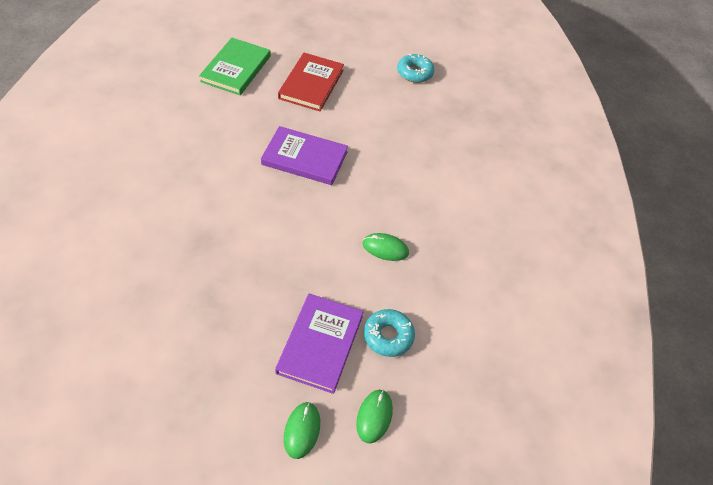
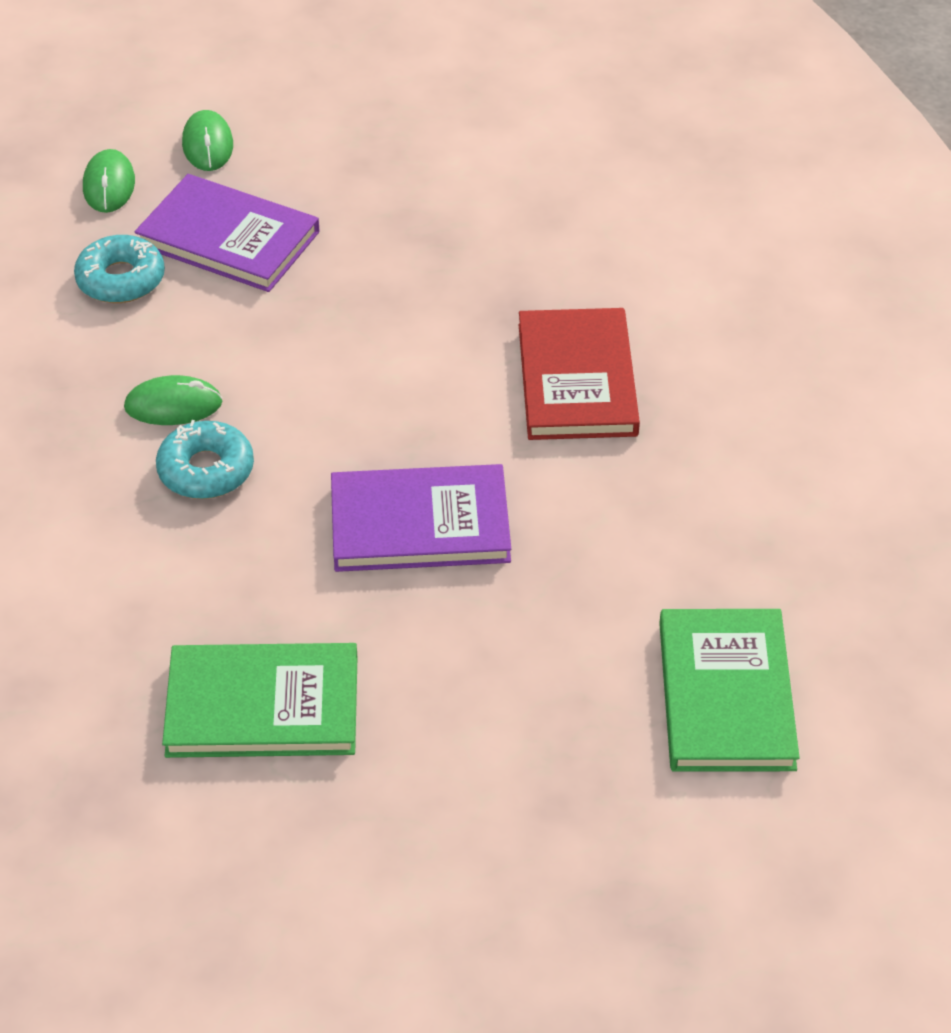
camera: 165 degrees right, 5 degrees down
(311, 84) = (513, 723): red book -> red book (577, 379)
(320, 344) = (228, 238): purple book -> purple book turned 60 degrees counterclockwise
(393, 117) = (263, 706): none -> green book
(414, 73) = (254, 878): turquoise donut -> turquoise donut (206, 470)

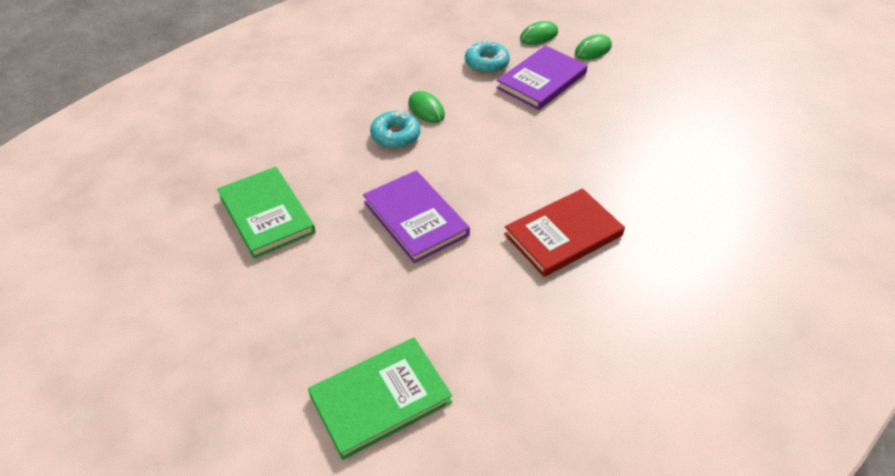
camera: 60 degrees right, 0 degrees up
(228, 238) = (541, 80): purple book -> purple book turned 45 degrees clockwise

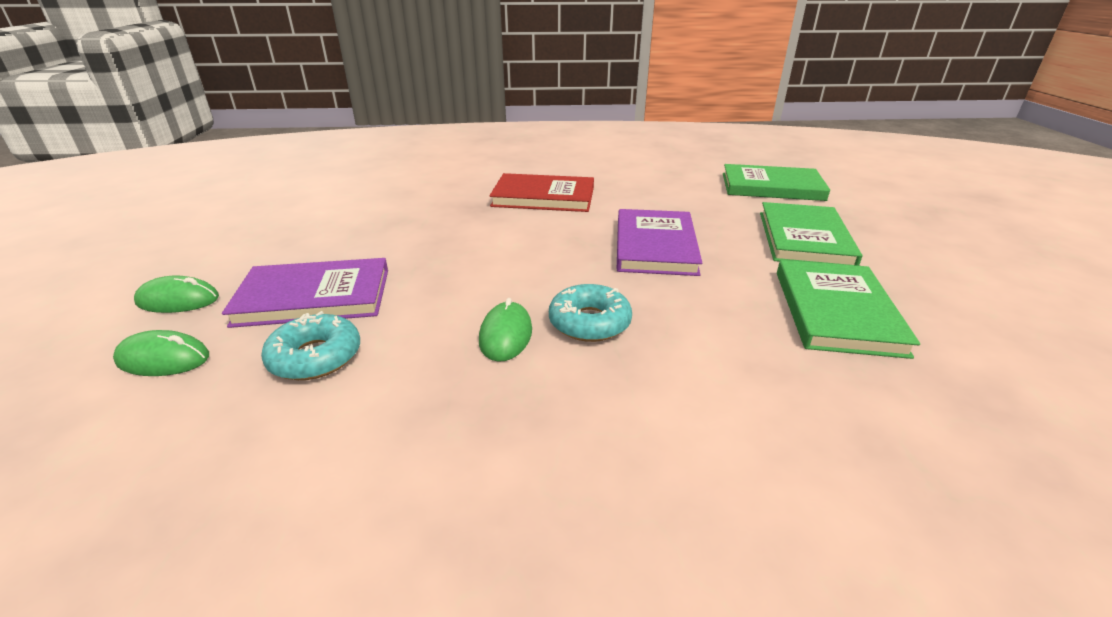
camera: 140 degrees left, 15 degrees down
(310, 295) = (804, 238): none -> green book

